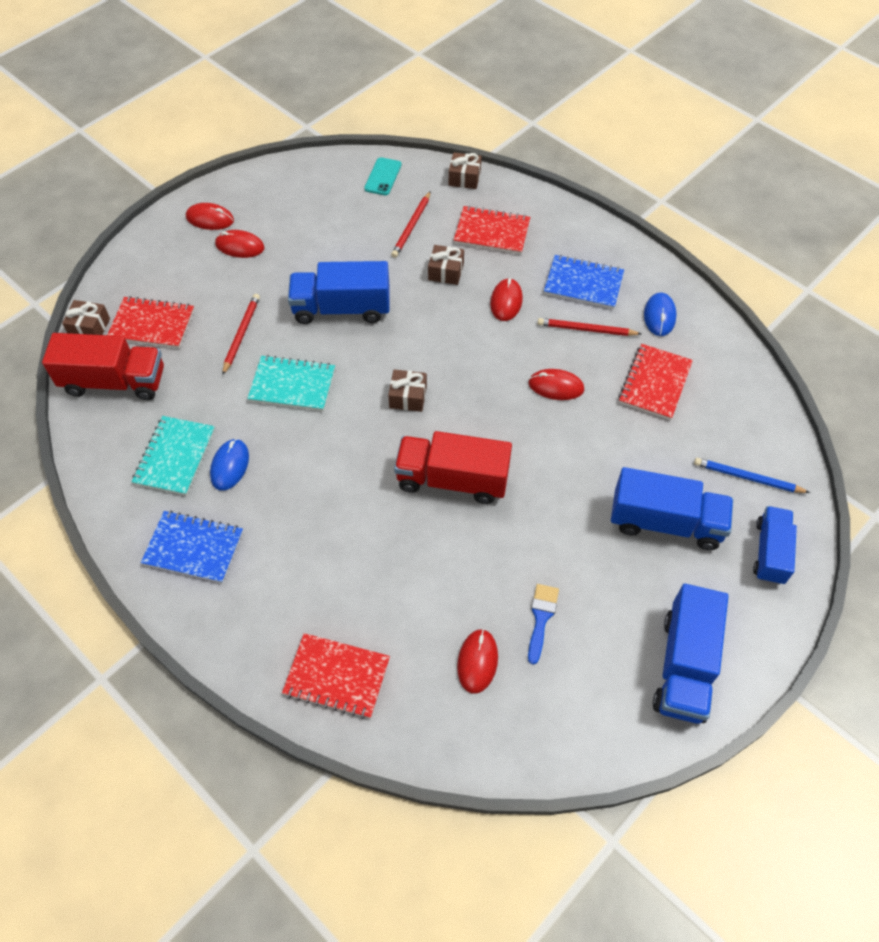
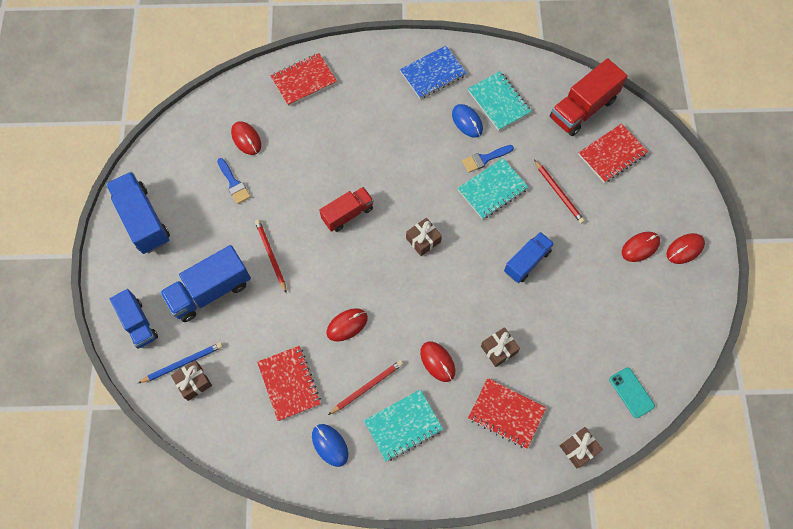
camera: 135 degrees right, 10 degrees up
(89, 327) = (640, 123): brown gift -> brown gift (193, 382)
(262, 417) = (484, 159): none -> blue brush
(341, 308) = (527, 261): blue truck -> blue truck, size x0.66
(411, 226) = (561, 366): red pencil -> red pencil (271, 255)
(452, 479) = (347, 214): red truck -> red truck, size x0.66
(492, 232) = (506, 413): red notebook -> red notebook turned 60 degrees clockwise
(583, 284) = (403, 425): blue notebook -> turquoise notebook

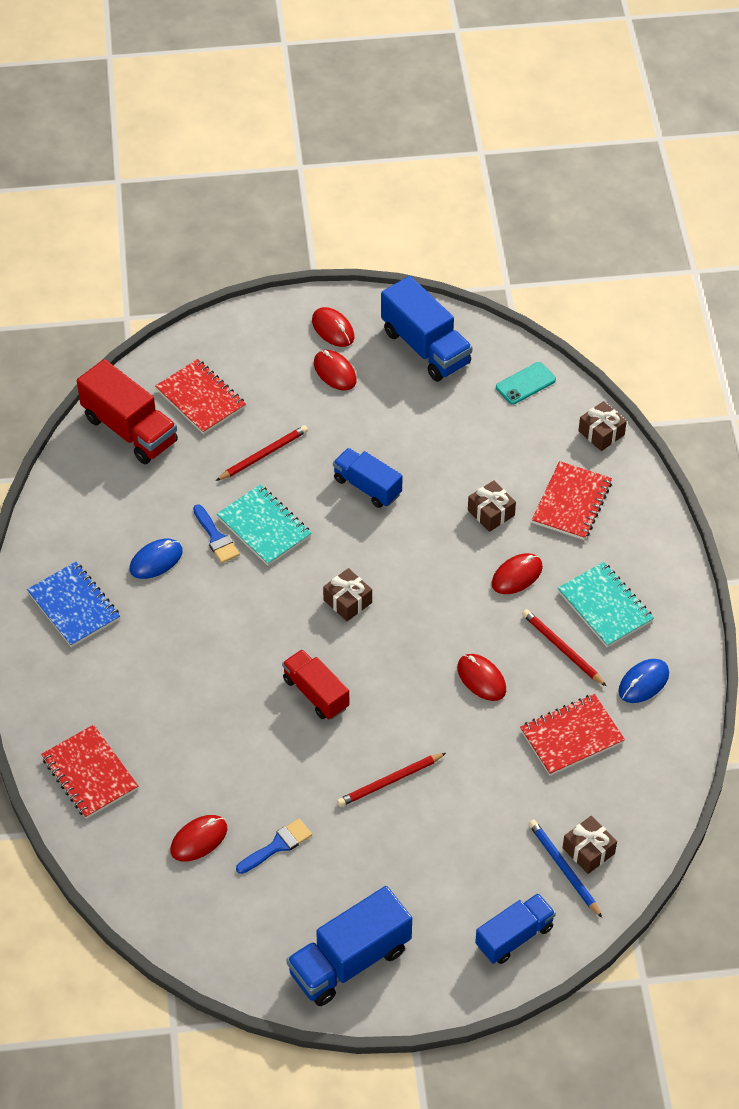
camera: 95 degrees left, 15 degrees down
(210, 291) = (453, 851): blue truck -> blue truck (425, 347)
(498, 102) = (122, 525): turquoise notebook -> none

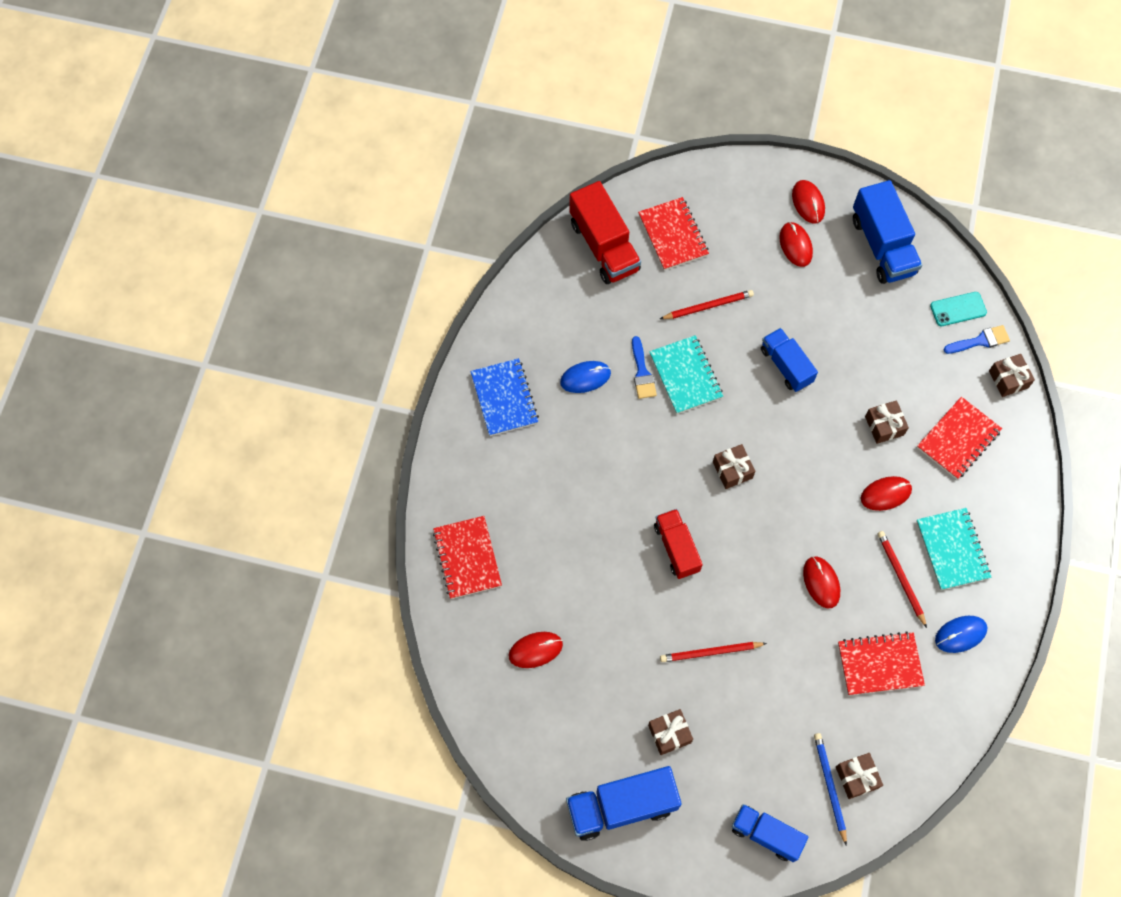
camera: 20 degrees right, 15 degrees up
(277, 845) = (598, 679): blue brush -> blue brush (980, 341)
(375, 874) = (669, 734): none -> brown gift
(514, 936) = (766, 834): blue truck -> blue truck turned 135 degrees counterclockwise

